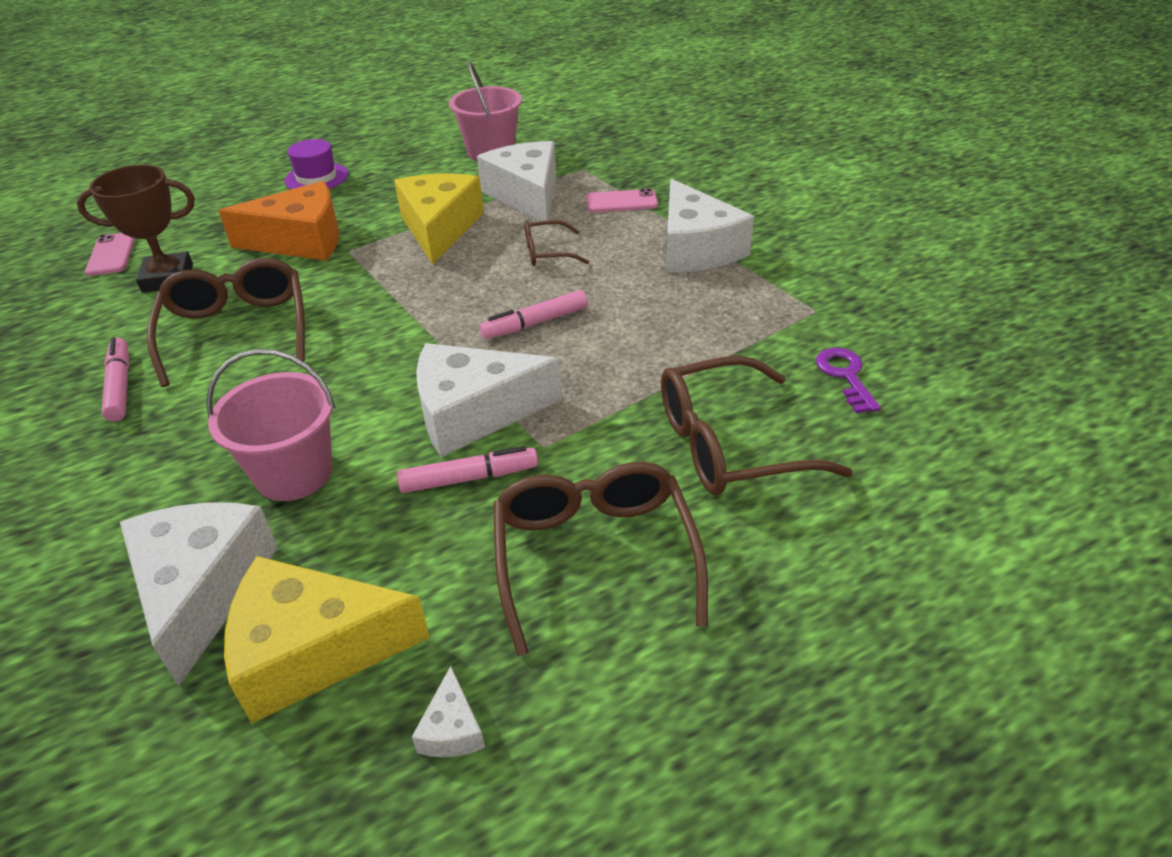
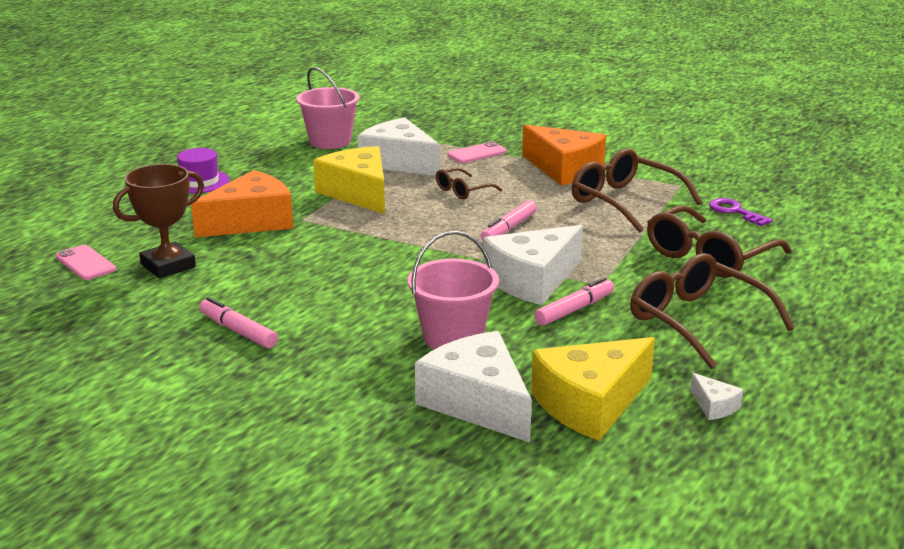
camera: 30 degrees left, 15 degrees down
(237, 330) = (284, 281): brown glasses -> brown glasses (624, 202)
(696, 248) = (564, 169): white cheese -> orange cheese

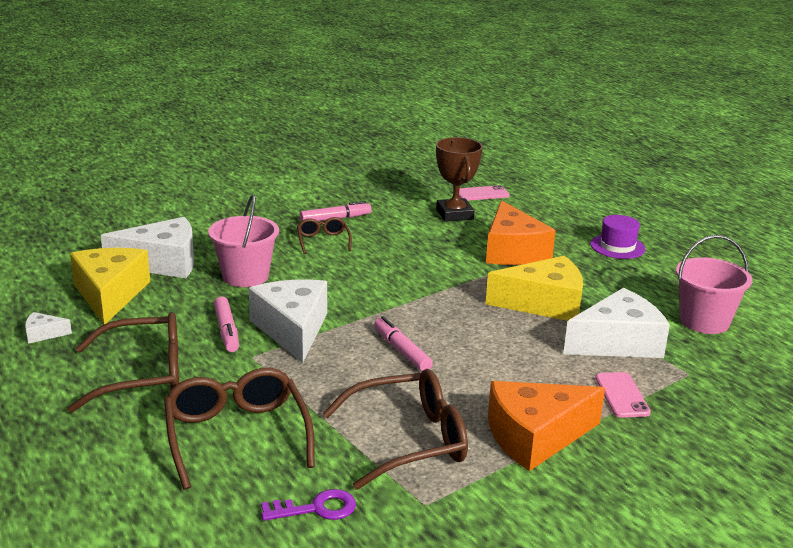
camera: 115 degrees right, 0 degrees up
(462, 191) = (513, 355): brown glasses -> brown glasses (323, 241)

